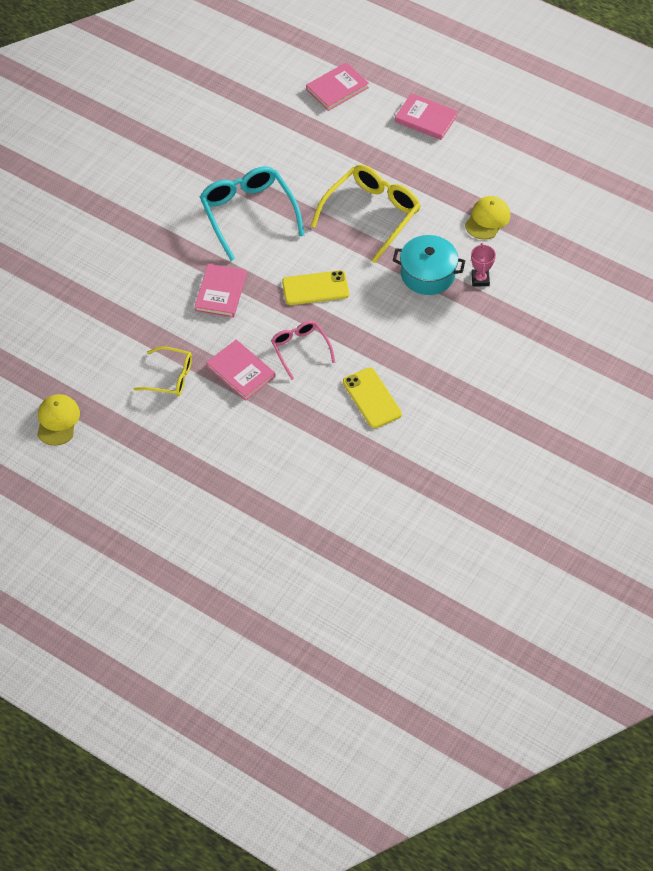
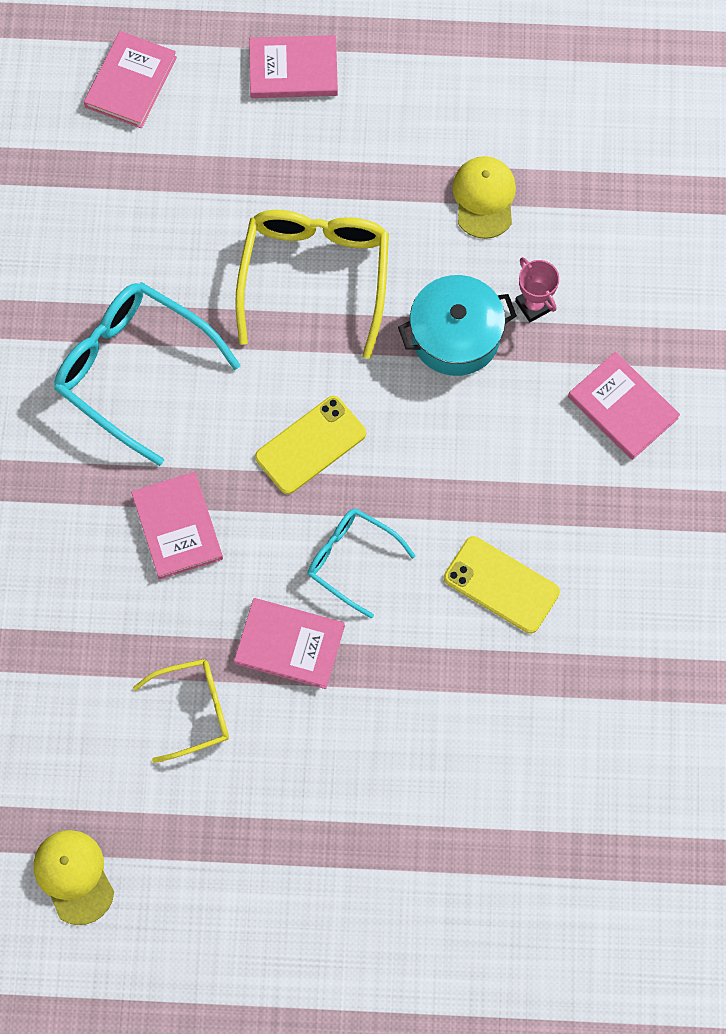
camera: 30 degrees left, 15 degrees up
(300, 350) = (352, 560): pink glasses -> turquoise glasses
(496, 348) = (622, 408): none -> pink book

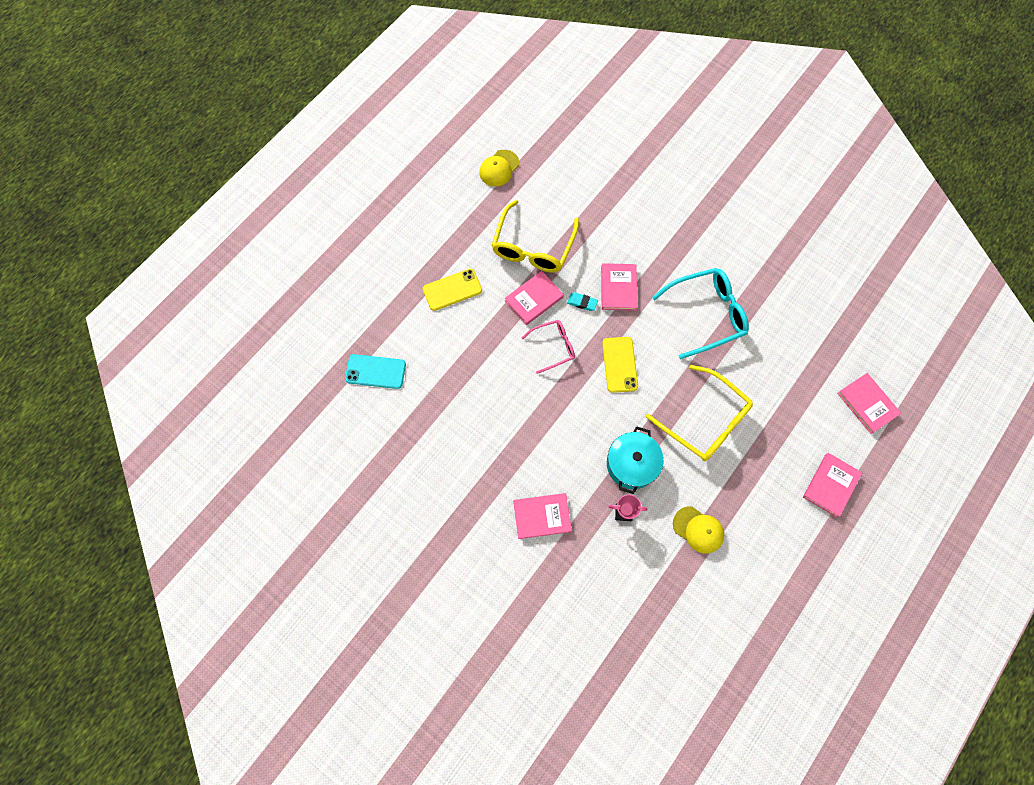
camera: 125 degrees right, 0 degrees up
(74, 876) = (499, 168): yellow cap -> yellow cap turned 120 degrees clockwise
(177, 527) = (618, 288): pink book -> pink book turned 75 degrees clockwise
(192, 711) = (533, 246): yellow glasses -> yellow glasses, size x1.73
(243, 566) = (582, 302): none -> turquoise eraser
(352, 560) = (553, 347): turquoise glasses -> pink glasses
(501, 585) = (497, 401): yellow phone -> yellow phone (452, 290)
(593, 804) = (375, 371): none -> turquoise phone

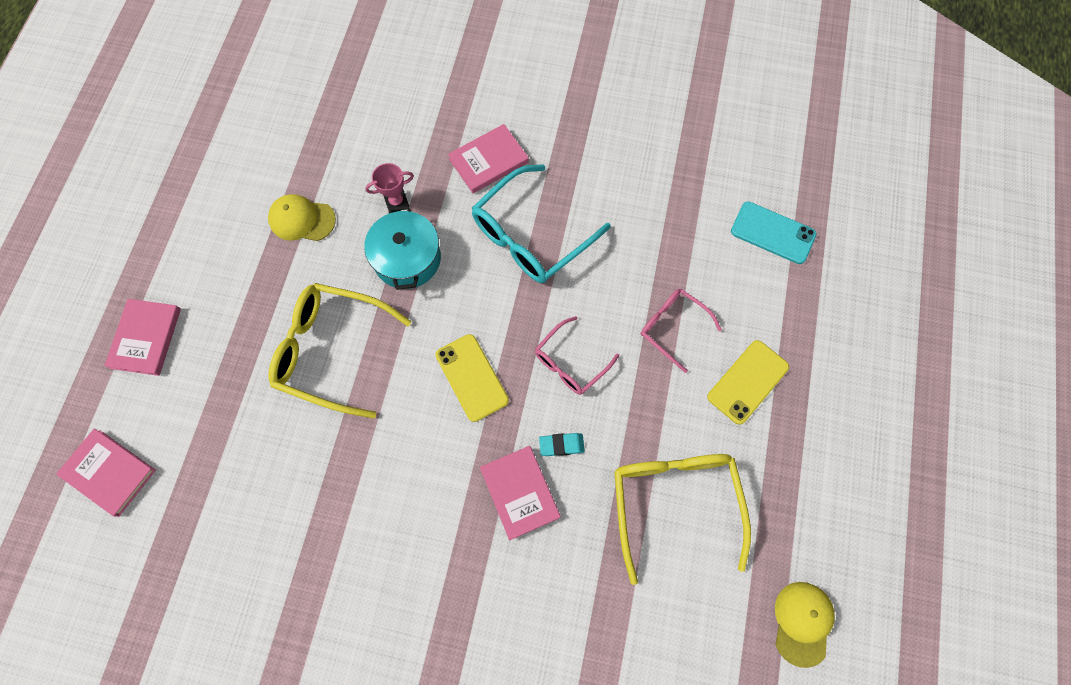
camera: 155 degrees right, 0 degrees up
(375, 371) = (773, 233): turquoise phone -> turquoise phone turned 45 degrees clockwise
(478, 340) = (673, 328): none -> pink glasses
(534, 299) = (630, 419): pink book -> none
(706, 315) = (376, 508): turquoise glasses -> turquoise glasses (532, 235)

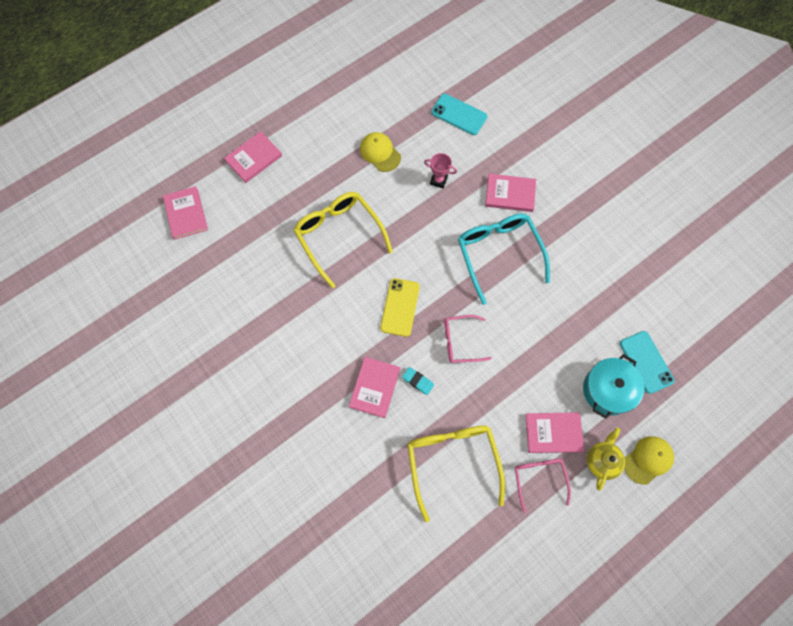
camera: 40 degrees right, 0 degrees up
(359, 113) = (459, 114): none -> turquoise phone
(407, 258) = (418, 216): turquoise pot -> turquoise pot (608, 390)
(532, 235) = (499, 254): turquoise glasses -> turquoise glasses turned 75 degrees clockwise
(673, 328) = (536, 369): pink glasses -> pink glasses (539, 479)
(675, 504) = (452, 463): yellow glasses -> yellow glasses turned 45 degrees counterclockwise
(748, 382) = (553, 433): yellow phone -> pink book
(802, 623) = (468, 583): yellow cap -> yellow cap (648, 460)
(817, 370) = (601, 460): none -> yellow teapot

